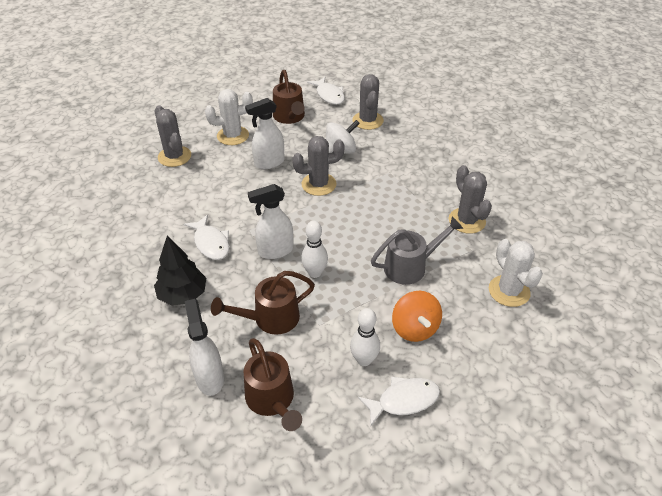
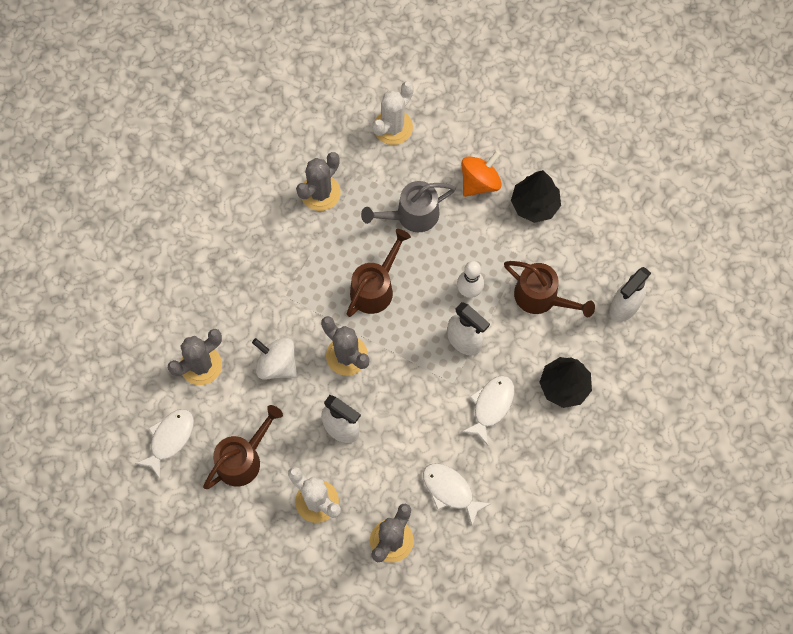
camera: 120 degrees left, 25 degrees up
(272, 400) = (612, 250): brown watering can -> brown watering can (375, 287)
(364, 360) = (534, 205): white bowling pin -> black tree
(403, 400) = (552, 161): white fish -> white fish (450, 490)
(410, 266) = (411, 215): grey watering can -> grey watering can turned 60 degrees counterclockwise

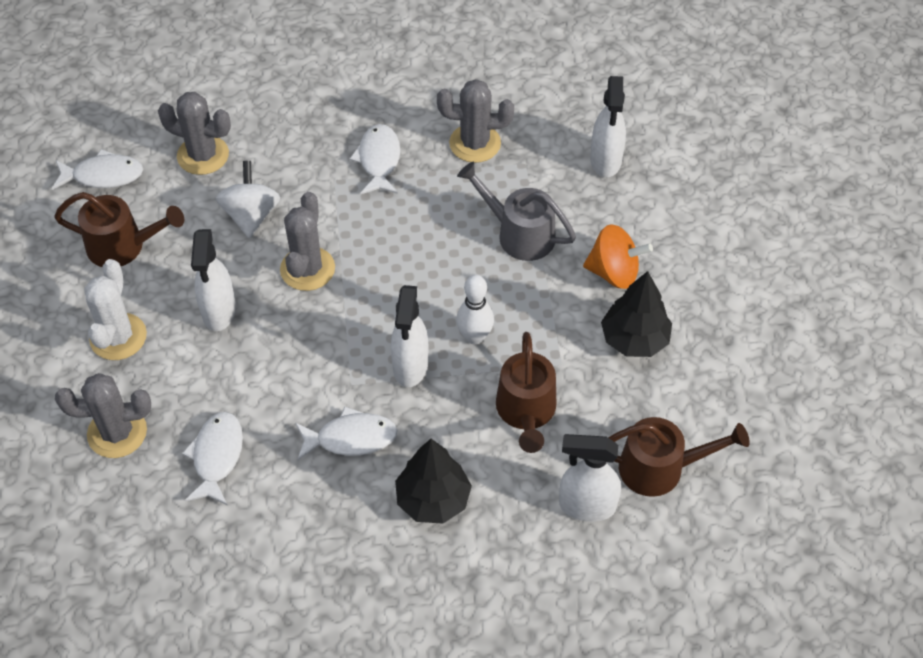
camera: 55 degrees right, 15 degrees down
(290, 259) = (379, 160): none -> white fish
(375, 287) = (407, 249): brown watering can -> brown watering can (661, 468)
(393, 127) = (605, 161): white cactus -> white spray bottle

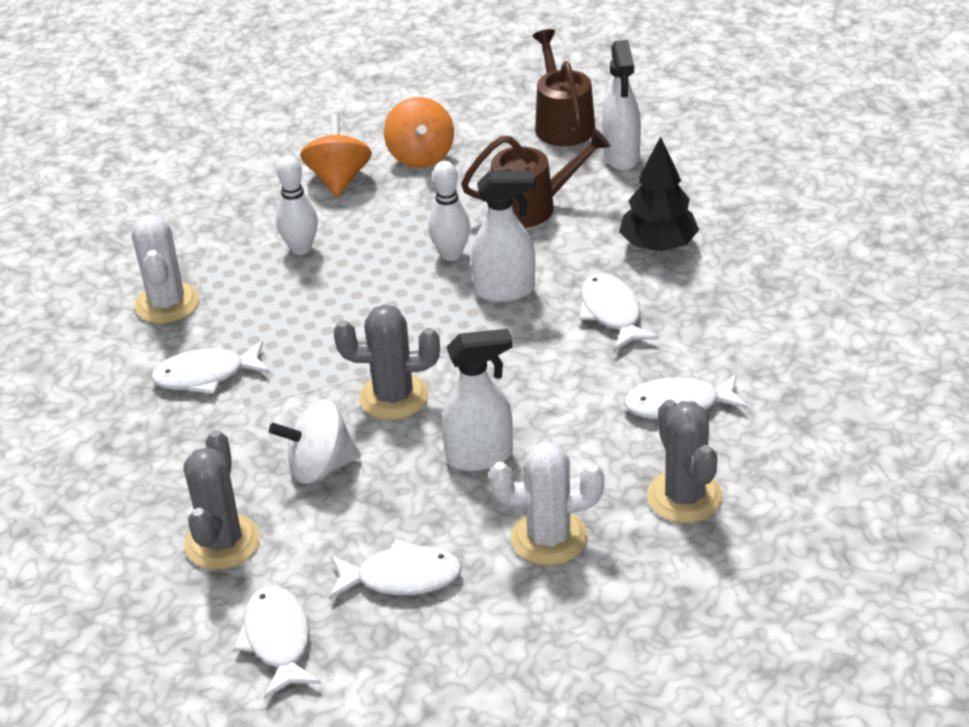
camera: 100 degrees left, 15 degrees down
(124, 246) = (401, 577): brown watering can -> white fish
(475, 143) = (167, 303): grey cactus -> white cactus
(518, 234) = (301, 248): grey watering can -> white bowling pin
(605, 161) = (181, 206): white spray bottle -> none
(634, 339) = (421, 156): black tree -> orange spinning top

